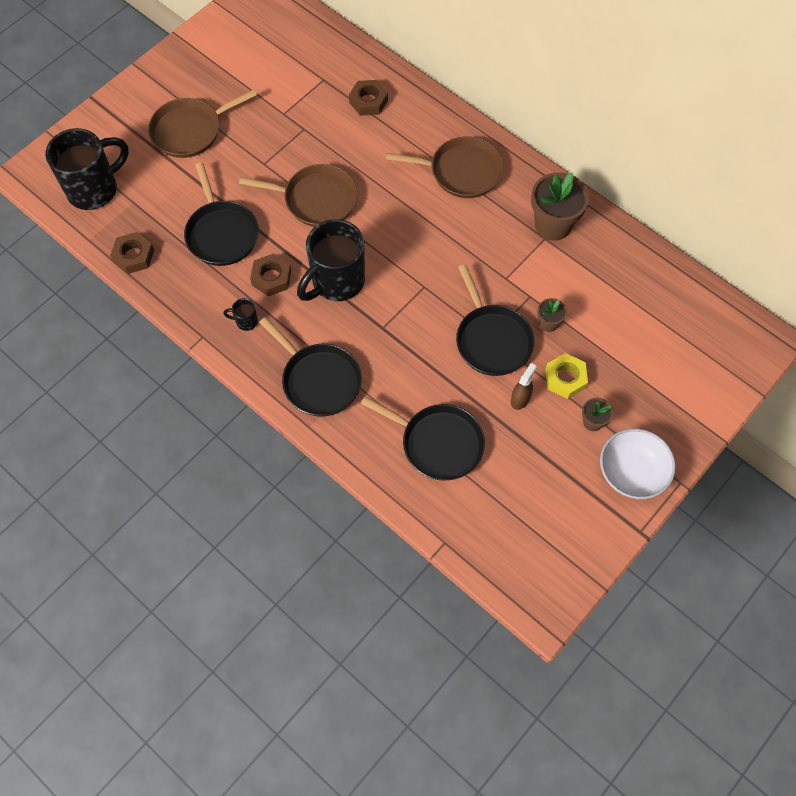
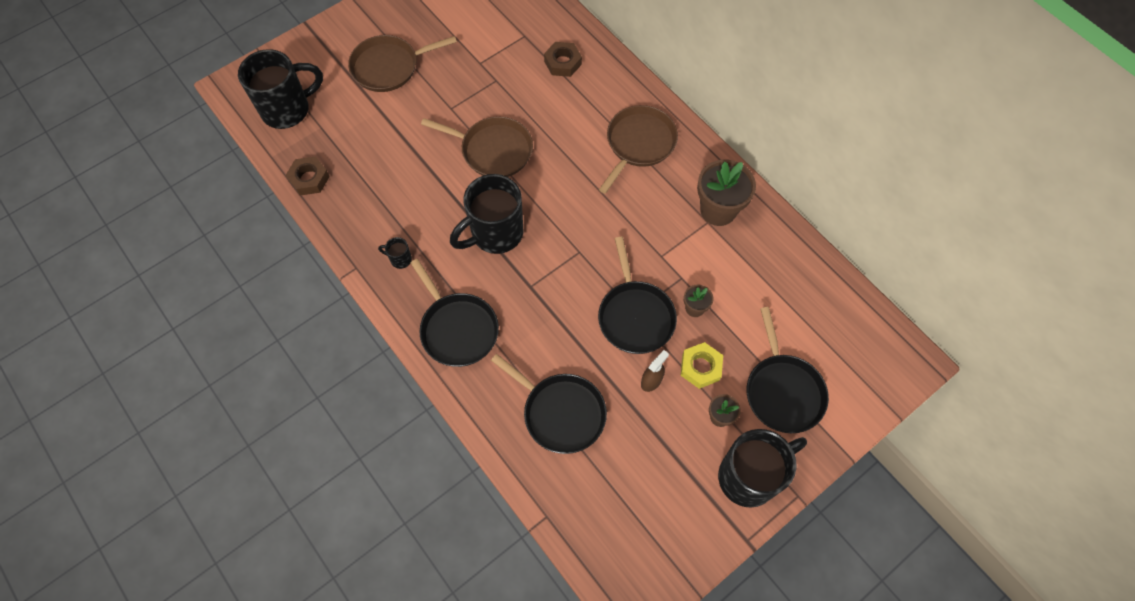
camera: 10 degrees right, 0 degrees up
(222, 233) = (396, 170): black pan -> black pan (783, 391)
(271, 278) = (434, 220): brown nut -> none
(462, 171) = (639, 143): brown pan -> brown pan turned 75 degrees counterclockwise
(631, 472) = (749, 476): white bowl -> black mug

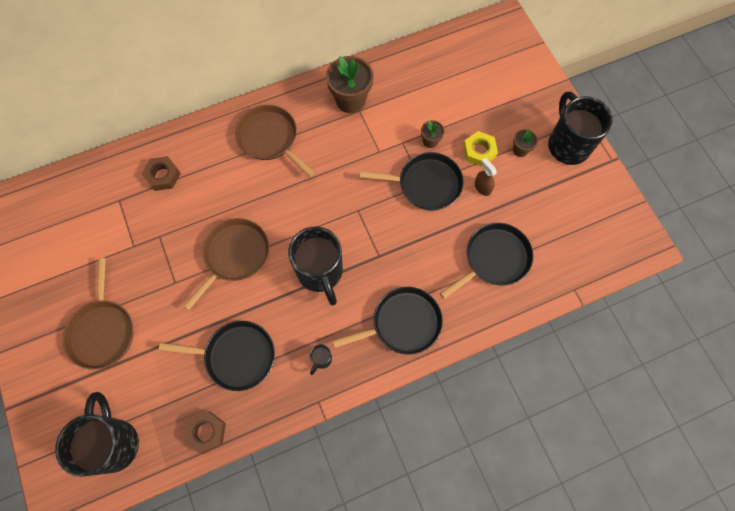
camera: 75 degrees left, 5 degrees up
(783, 391) = (509, 104): black pan -> black pan (236, 356)

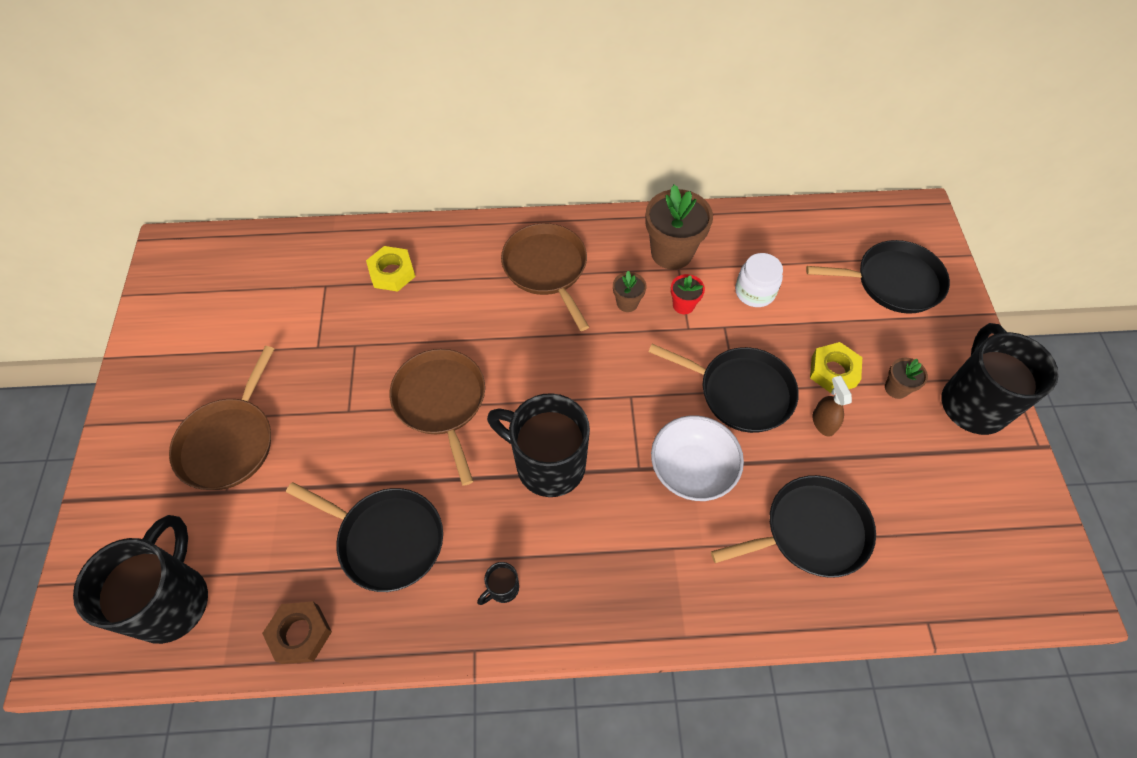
camera: 20 degrees right, 10 degrees down
(163, 175) = (392, 273): brown nut -> yellow nut
(235, 255) = (441, 401): brown pan -> brown pan turned 75 degrees counterclockwise
(320, 272) = (547, 464): black mug -> black mug turned 120 degrees clockwise
(371, 136) = (683, 305): none -> red flower pot
(403, 323) = (641, 578): black pan -> black pan (893, 282)
(411, 245) = (692, 470): none -> white bowl
(414, 111) = (754, 292): none -> white jar
(430, 141) = (765, 336): brown flower pot -> brown flower pot (627, 303)

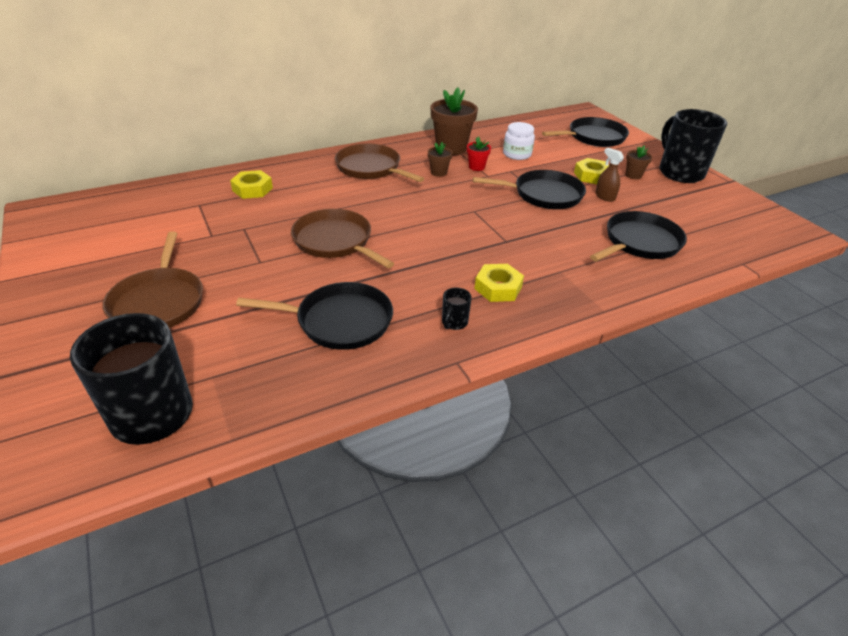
camera: 25 degrees left, 20 degrees down
(300, 634) = (297, 397): brown nut -> none
(547, 464) = (440, 253): black mug -> none
(582, 549) = (498, 288): none -> yellow nut
(692, 470) = (542, 233): white bowl -> none

